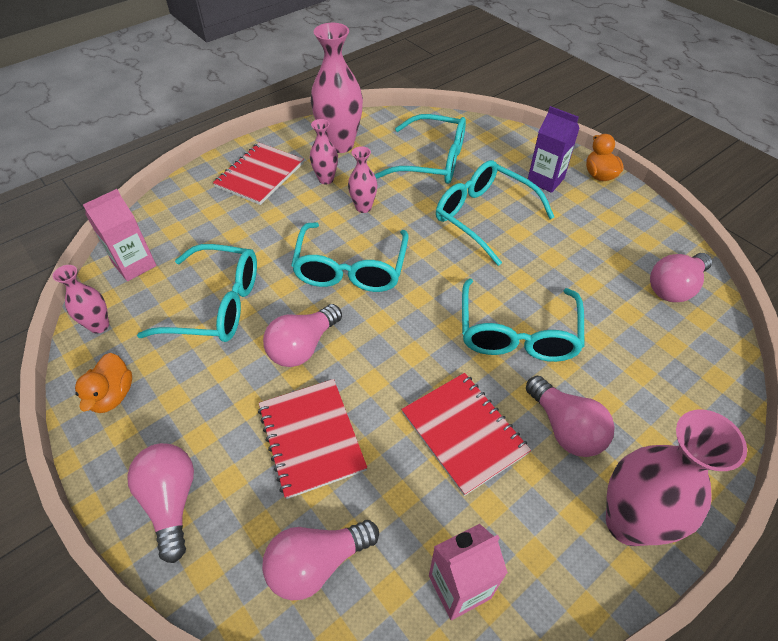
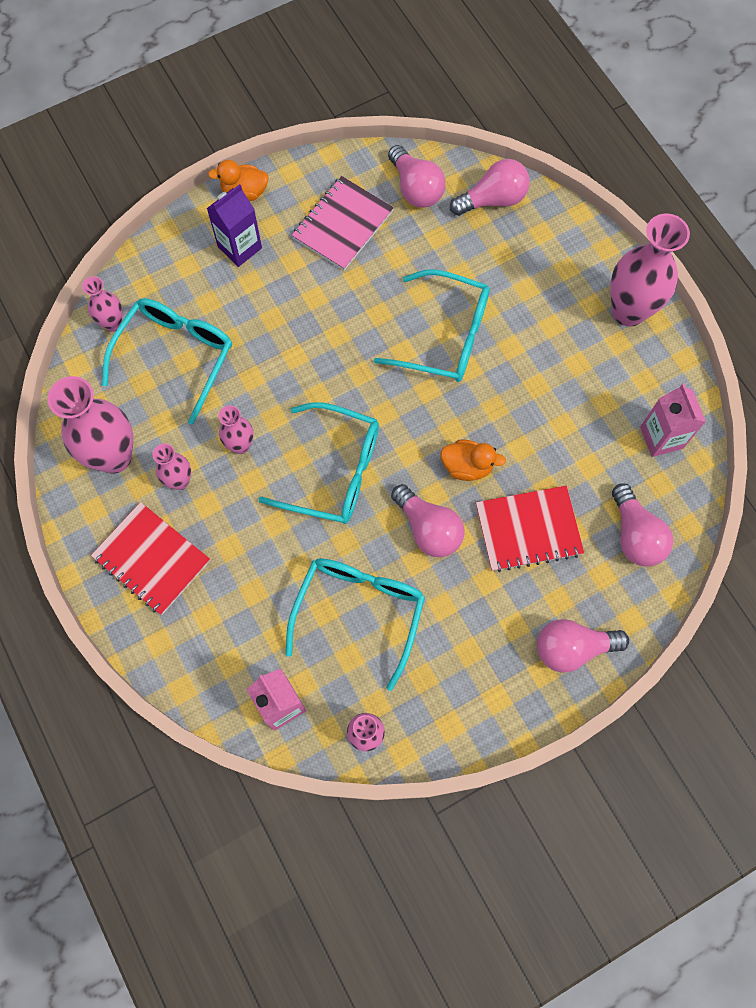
camera: 80 degrees left, 20 degrees up
(112, 395) = (457, 710): orange duck -> orange duck (467, 466)
(448, 127) = (113, 323): none -> pink vase
(464, 433) = (540, 406): red notebook -> none
(483, 216) = (283, 325): turquoise glasses -> none
(565, 428) = (546, 328): pink light bulb -> pink light bulb (493, 200)
(602, 240) = (342, 225): none -> pink notebook

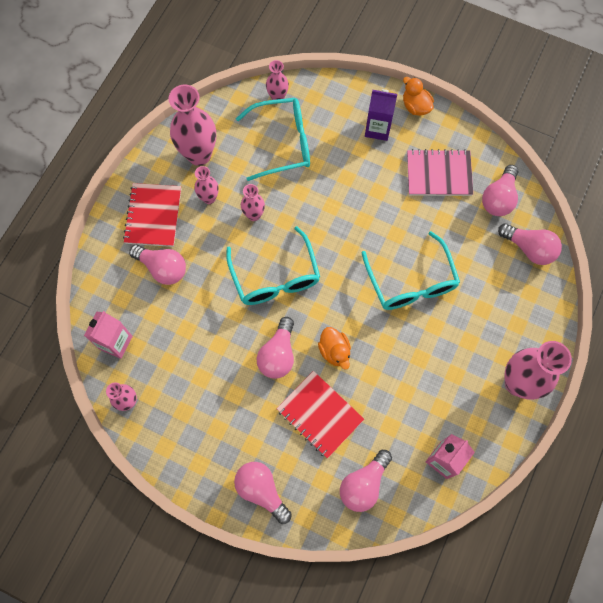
camera: 55 degrees right, 0 degrees up
(228, 590) = (162, 268): none -> pink light bulb
(359, 611) = (199, 349): turquoise glasses -> none

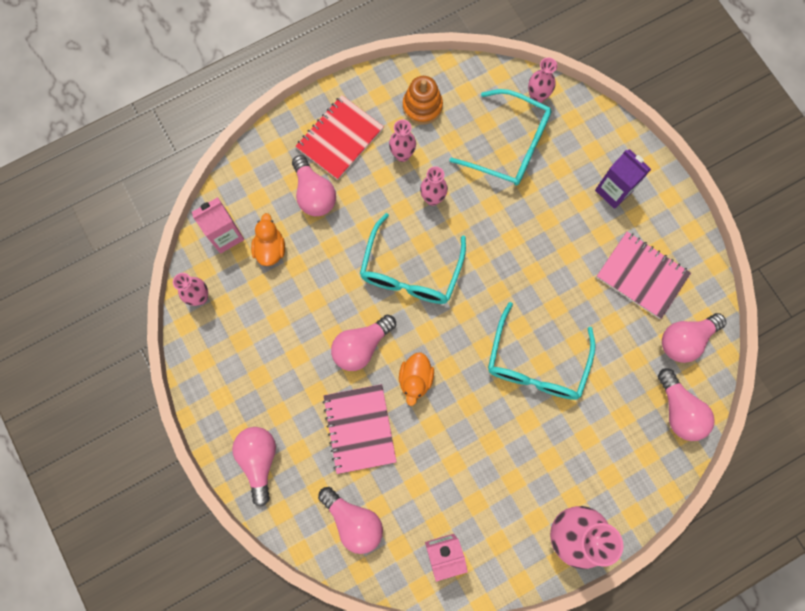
camera: 35 degrees right, 5 degrees up
(199, 154) = (422, 106): pink vase -> orange stacking toy
(319, 414) = (359, 429): red notebook -> pink notebook
(363, 484) = (353, 521): pink light bulb -> pink light bulb turned 120 degrees counterclockwise
(415, 106) = (668, 192): orange duck -> orange duck (270, 249)

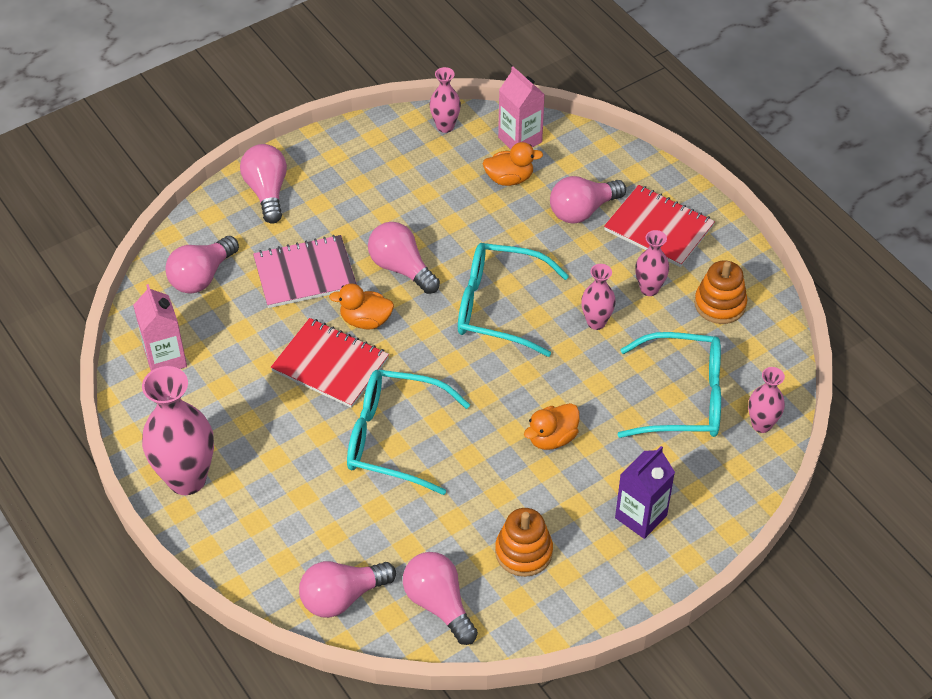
camera: 85 degrees right, 25 degrees down
(259, 460) = (267, 192): pink light bulb -> pink light bulb turned 90 degrees counterclockwise
(460, 410) = (330, 365): none -> red notebook
(510, 146) = (683, 398): turquoise glasses -> turquoise glasses turned 105 degrees counterclockwise
(541, 244) = (552, 438): none -> orange duck
(642, 275) = (523, 552): pink notebook -> orange stacking toy

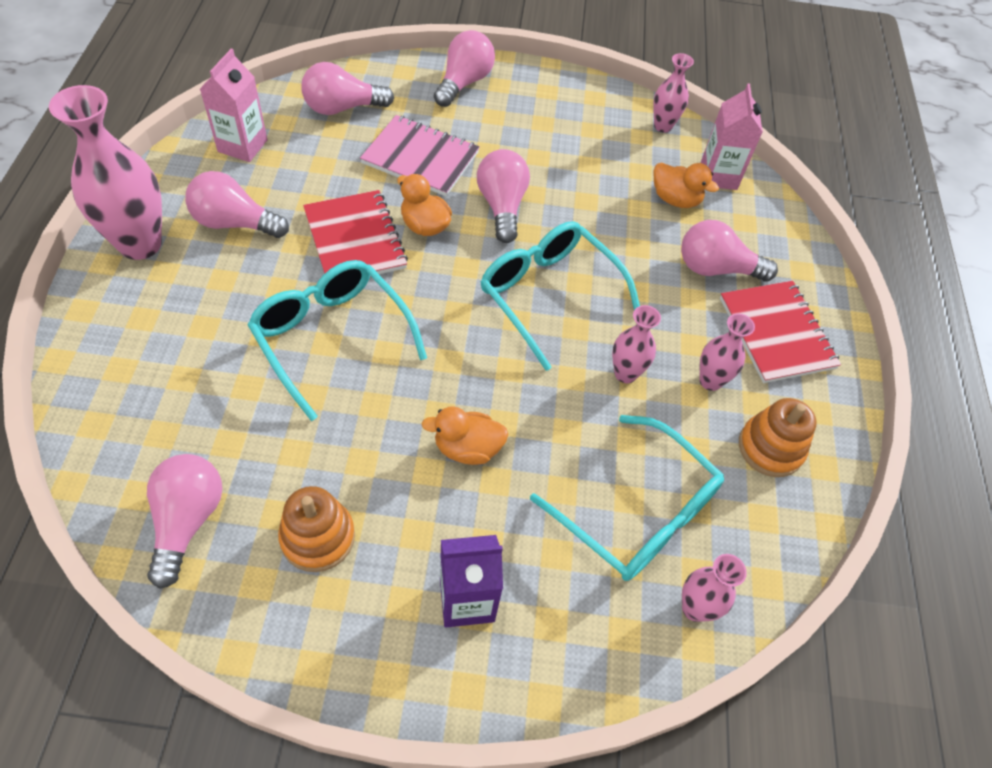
camera: 35 degrees right, 5 degrees up
(342, 597) = (122, 441): pink light bulb -> pink light bulb (235, 223)

